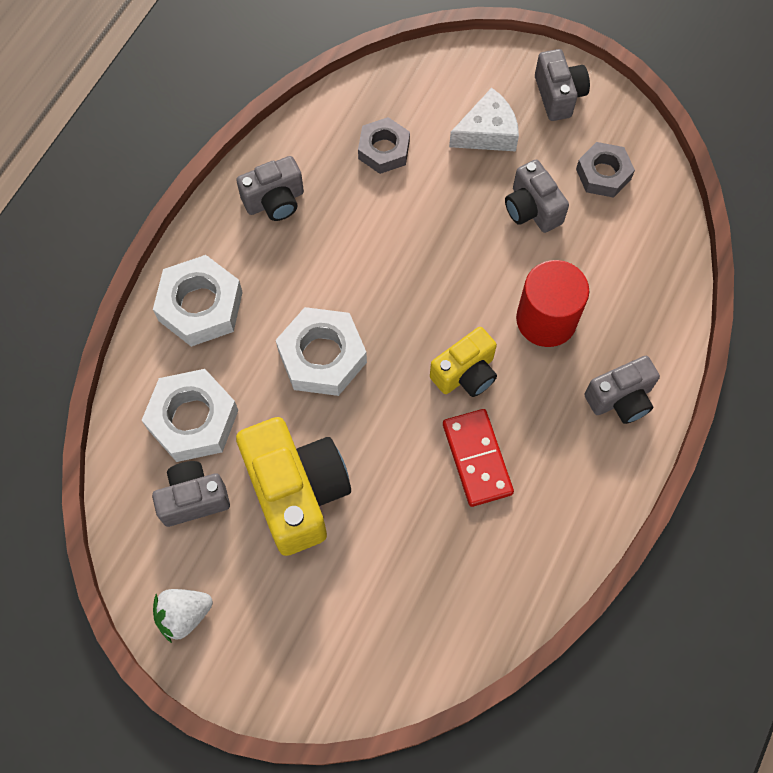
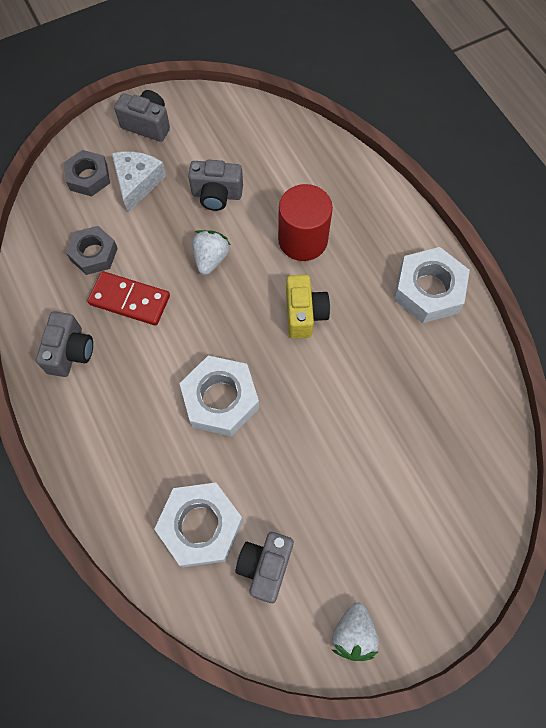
camera: 55 degrees left, 0 degrees up
(200, 306) = (112, 461): white nut -> white nut (428, 290)
(297, 492) = (313, 485): yellow camera -> none
(458, 251) = (211, 259): none -> white strawberry
(477, 459) = (371, 348): red domino -> red domino (129, 300)
(603, 174) = (226, 138): grey nut -> grey nut (88, 177)
(620, 399) = (390, 235): grey camera -> none

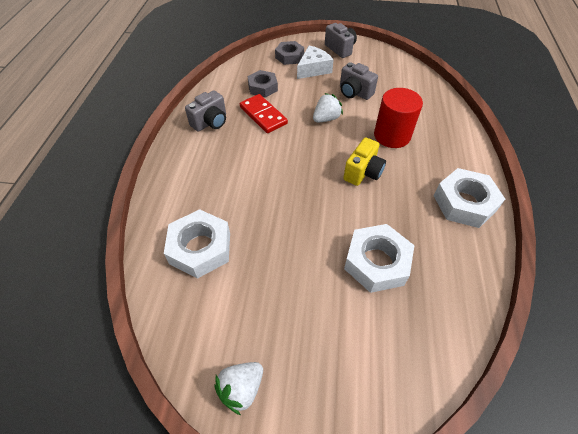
camera: 35 degrees right, 15 degrees down
(220, 399) = (272, 188): white nut -> white nut (376, 262)
(265, 566) = (219, 299): grey camera -> none

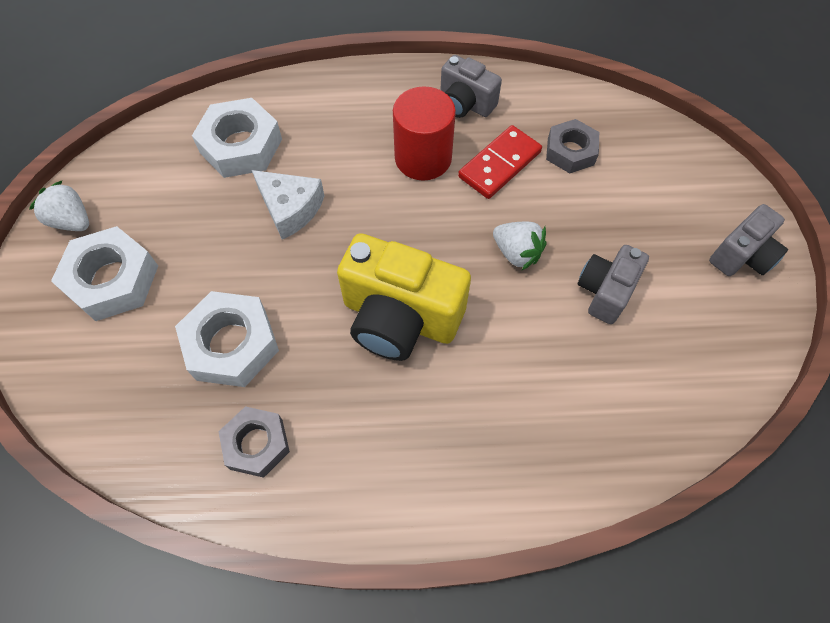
camera: 80 degrees right, 10 degrees up
(289, 57) = (677, 175): grey nut -> grey nut (256, 444)
(313, 69) = (653, 218): white cheese -> white cheese (290, 209)
(363, 172) = (400, 318): yellow camera -> yellow camera, size x1.73
(392, 135) = (499, 360): red cylinder -> red cylinder (423, 158)
(464, 203) = (357, 478): white nut -> white nut (112, 280)

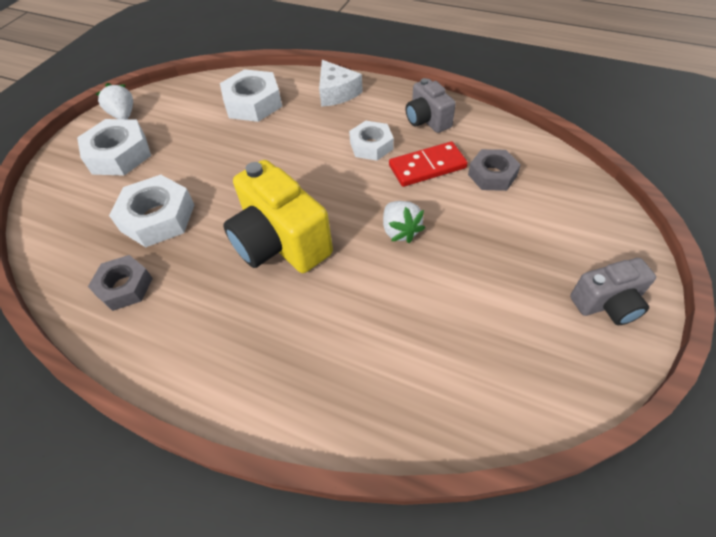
camera: 30 degrees right, 10 degrees down
(290, 209) = (257, 149): white cheese -> white cheese (336, 93)
(423, 158) = (371, 145): red cylinder -> white nut
(605, 291) = (457, 285): grey camera -> none

